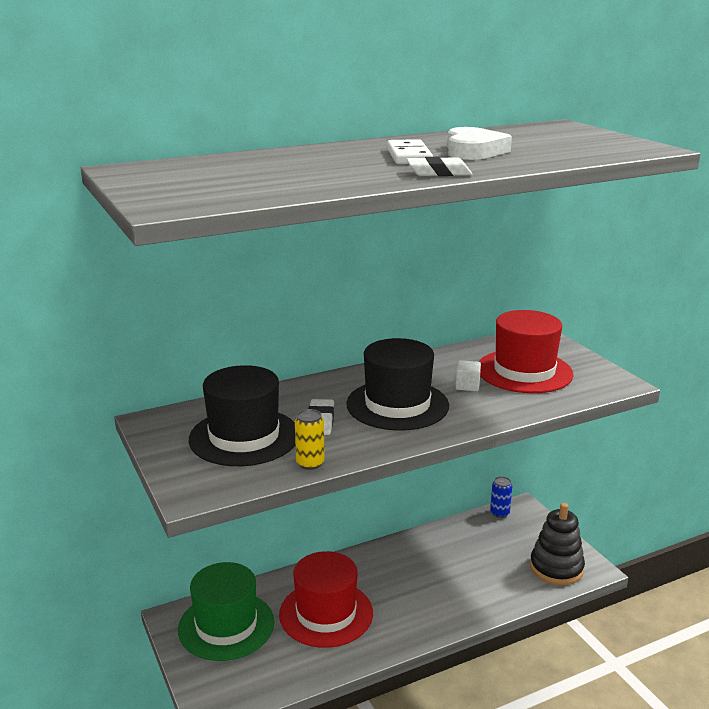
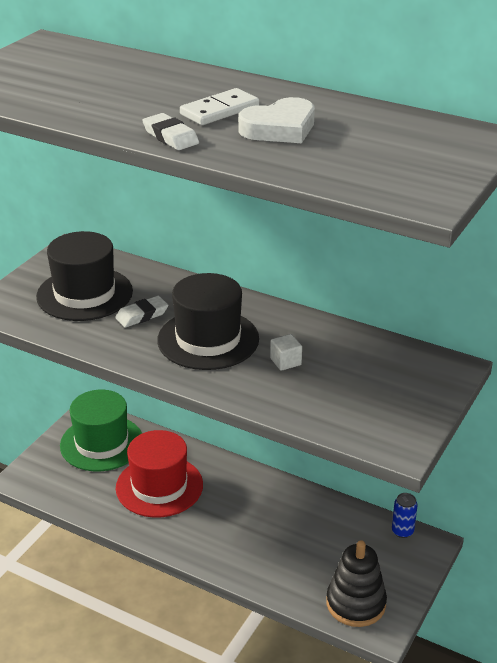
camera: 55 degrees right, 10 degrees up
(310, 463) = (74, 336): yellow can -> none
(524, 371) = (355, 383): red hat -> none

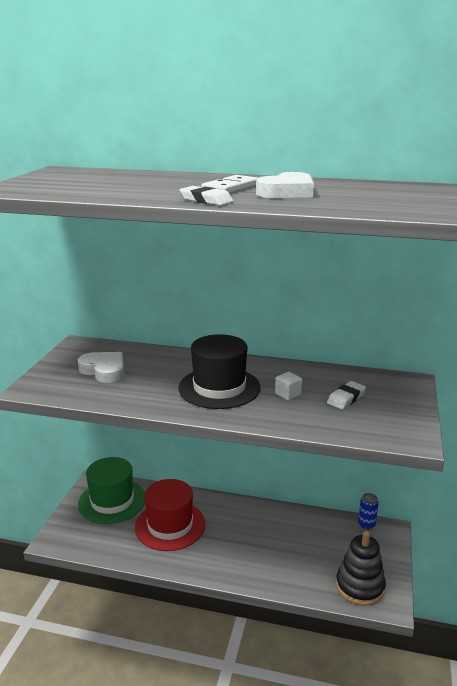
camera: 15 degrees left, 10 degrees down
(84, 294) = (104, 370): black hat -> white heart
(142, 315) = (158, 378): white eraser -> white eraser (346, 398)

